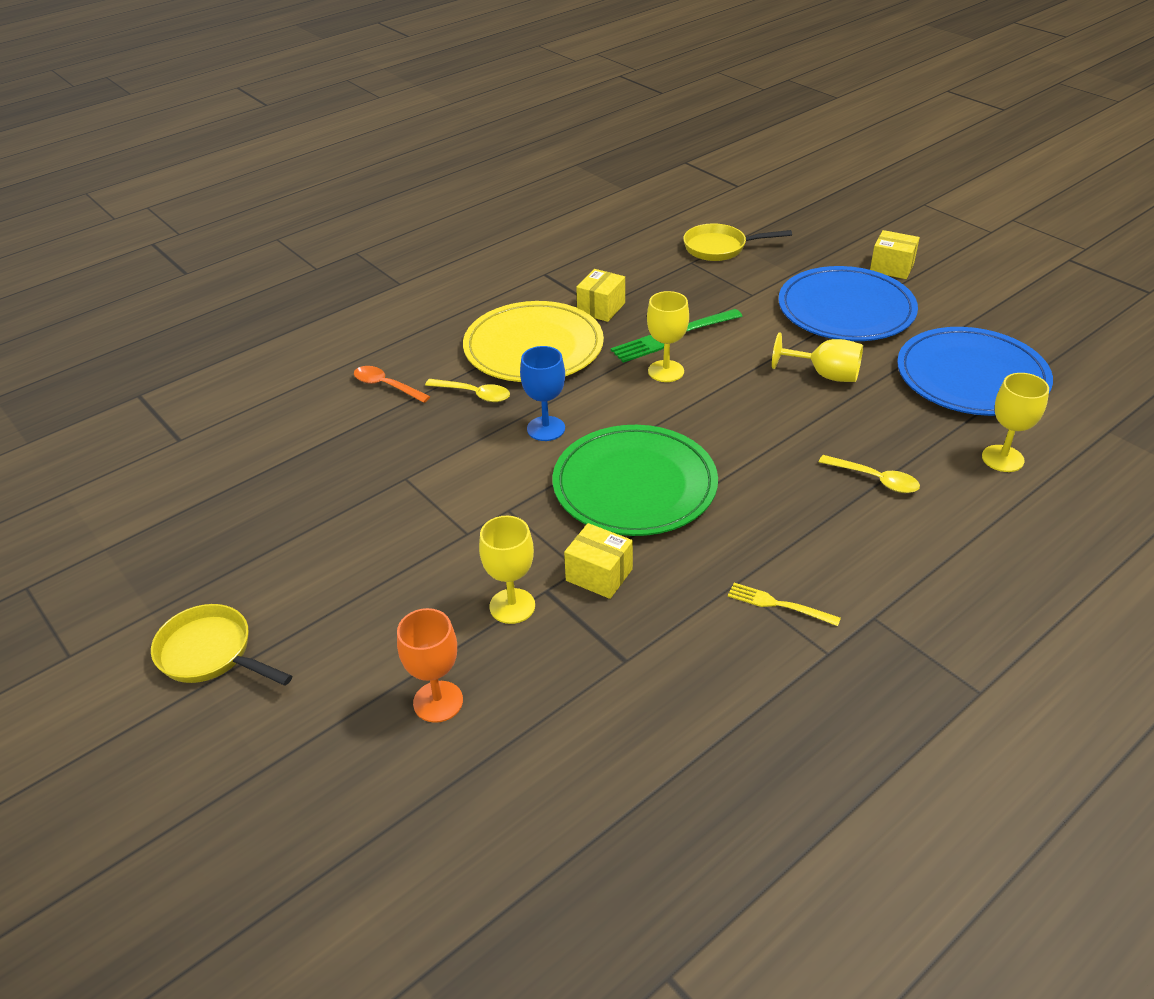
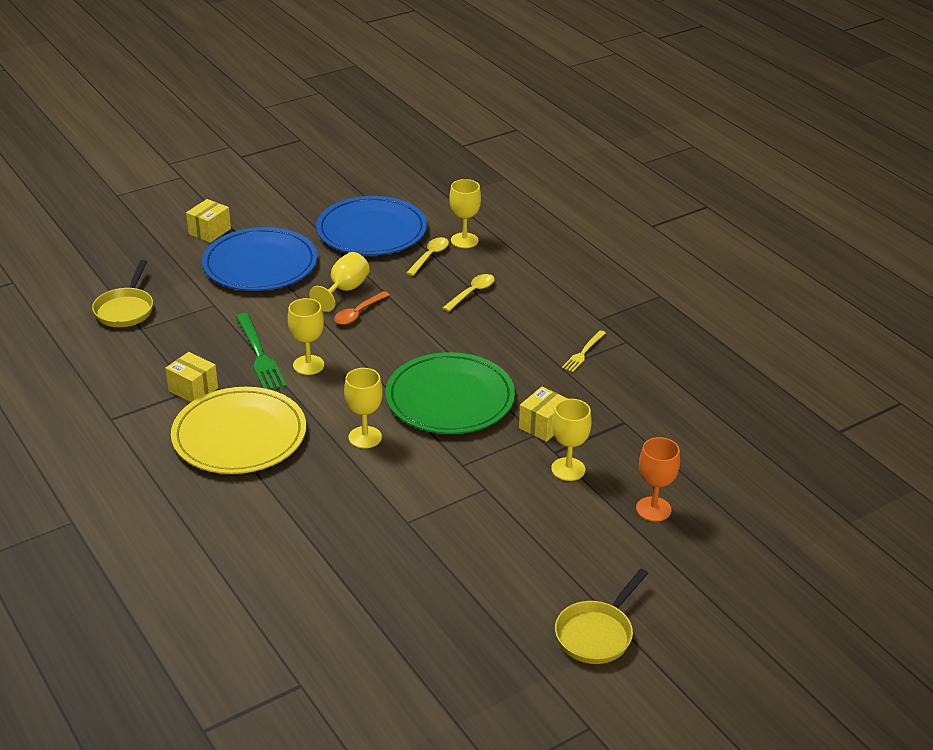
camera: 85 degrees left, 5 degrees down
(386, 386) = (264, 533): orange spoon -> orange spoon (358, 313)
(474, 394) = (299, 476): yellow spoon -> yellow spoon (430, 256)
(546, 428) = (365, 437): blue goblet -> yellow goblet

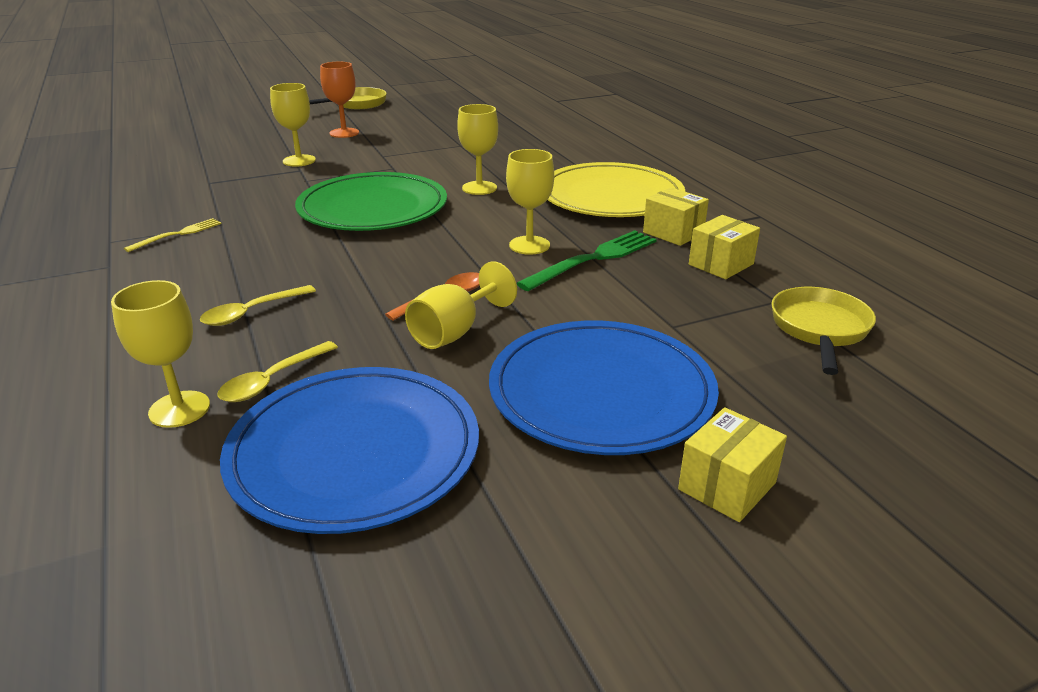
camera: 170 degrees left, 5 degrees down
(259, 355) = (593, 259): green fork -> green fork turned 60 degrees clockwise
(543, 425) = (292, 185): yellow box -> yellow box (721, 264)
(653, 509) = (253, 140): orange goblet -> orange goblet (344, 133)

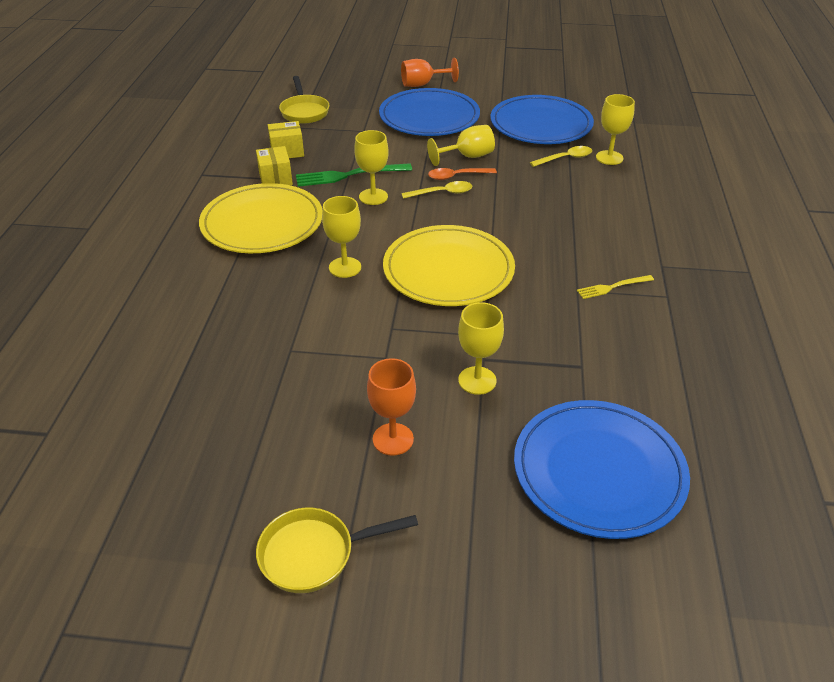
camera: 150 degrees left, 10 degrees up
(191, 148) = (599, 471): none -> blue plate
(252, 312) = (567, 198): yellow spoon -> yellow spoon (442, 193)
(373, 208) = (448, 270): green plate -> yellow plate
(727, 486) = (422, 84): yellow box -> orange goblet
(819, 330) = (304, 111): yellow pan -> yellow pan turned 60 degrees counterclockwise

